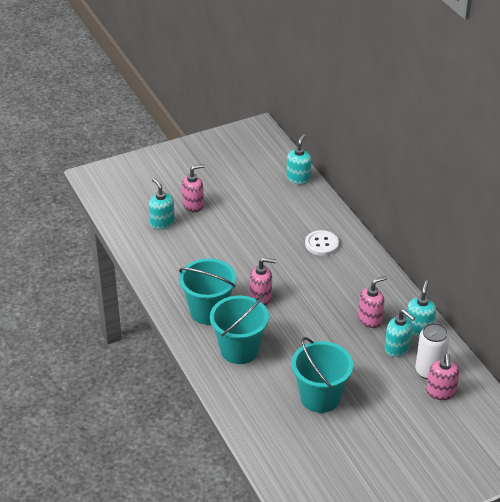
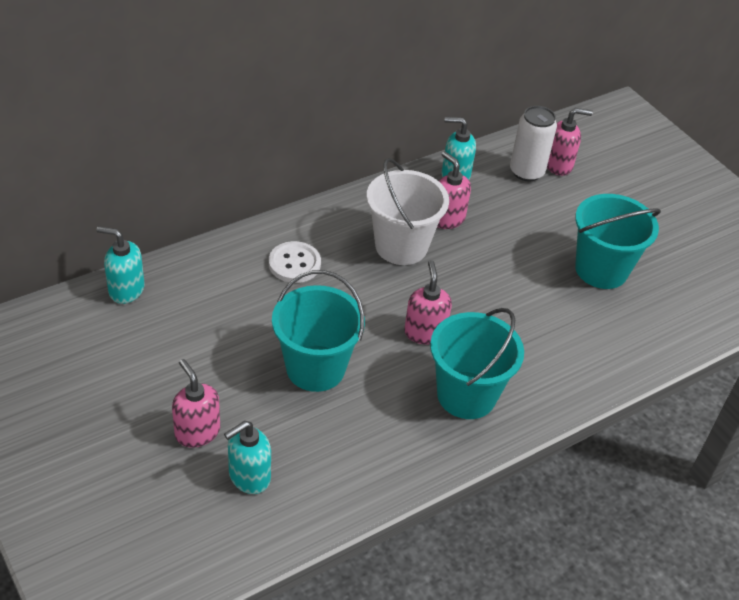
camera: 100 degrees left, 5 degrees up
(239, 350) = (539, 354): turquoise bucket -> turquoise bucket (315, 368)
(340, 293) = (401, 246): none -> white bucket
(397, 348) = (495, 196): turquoise soap dispenser -> none

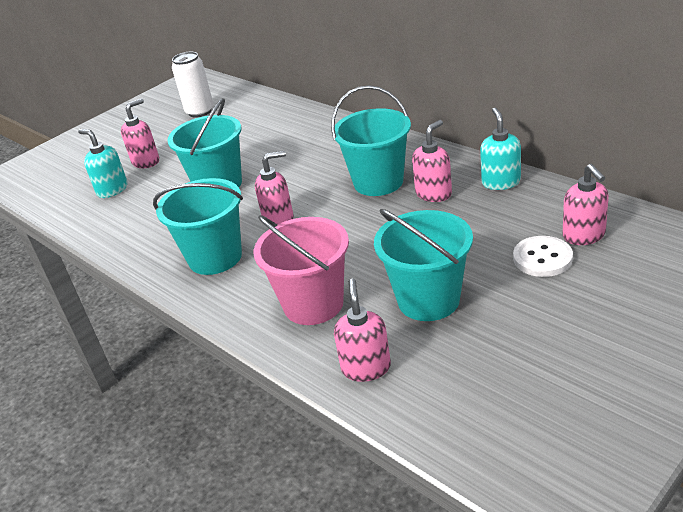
camera: 85 degrees right, 10 degrees down
(126, 290) = (262, 102): turquoise soap dispenser -> none
(294, 264) = (324, 146): white button -> white button (542, 258)
(401, 246) = (378, 182): white bucket -> turquoise bucket
(526, 172) = (549, 219): white can -> white can (200, 111)
(577, 339) = (313, 304): none -> pink bucket
(669, 327) = (366, 367): none -> pink soap dispenser

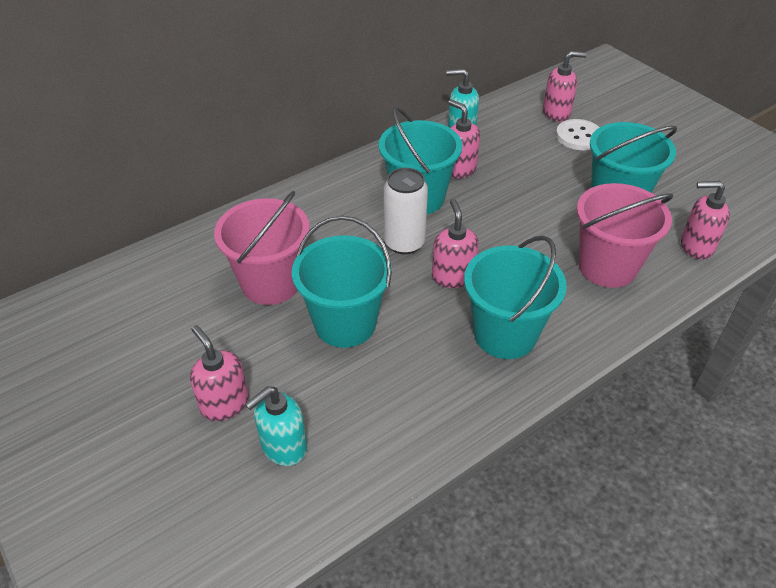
camera: 85 degrees left, 10 degrees up
(200, 111) = (111, 334): white can -> white can (404, 243)
(254, 147) = (271, 283): none -> pink bucket

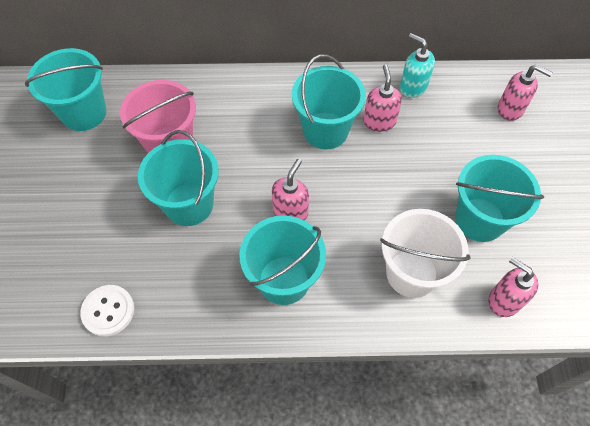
camera: 35 degrees right, 15 degrees up
(138, 303) = (84, 113): none -> turquoise bucket
(224, 403) = (74, 217): pink soap dispenser -> none
(283, 446) = (82, 269): turquoise soap dispenser -> none
(404, 243) = (282, 164): white can -> none
(578, 136) = (507, 142): white button -> white button (108, 311)
(607, 267) = (411, 273): pink bucket -> white bucket

